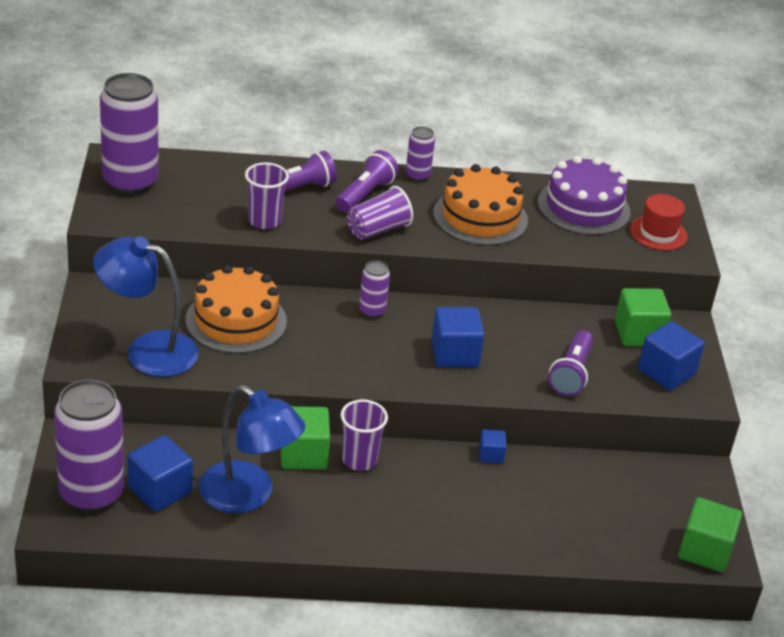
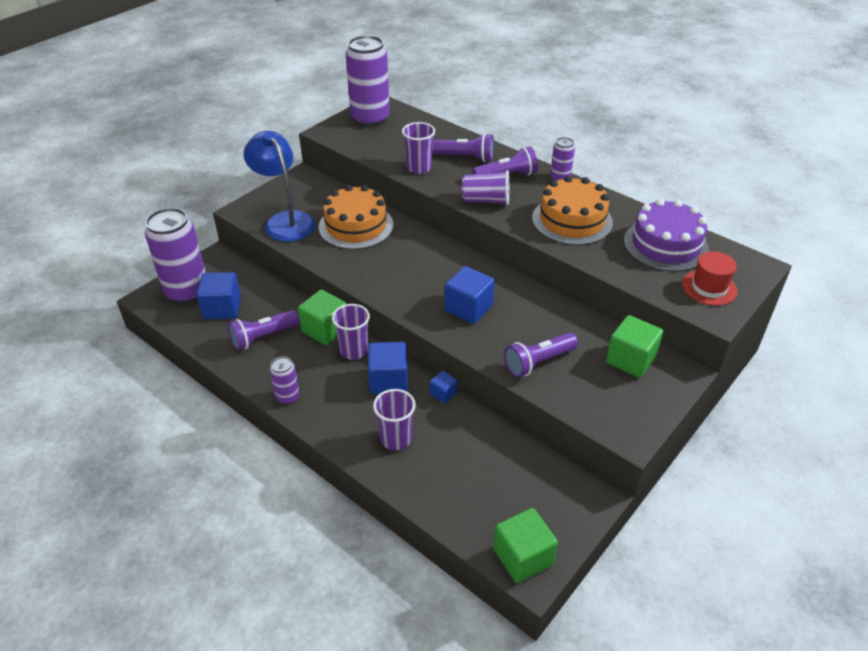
camera: 45 degrees right, 5 degrees up
(248, 495) = (263, 337): blue lamp -> purple flashlight
(372, 311) = (447, 256): purple can -> purple can (287, 397)
(498, 518) = (396, 439): none -> purple cup
(666, 372) = (619, 399): blue cube -> blue cube (388, 380)

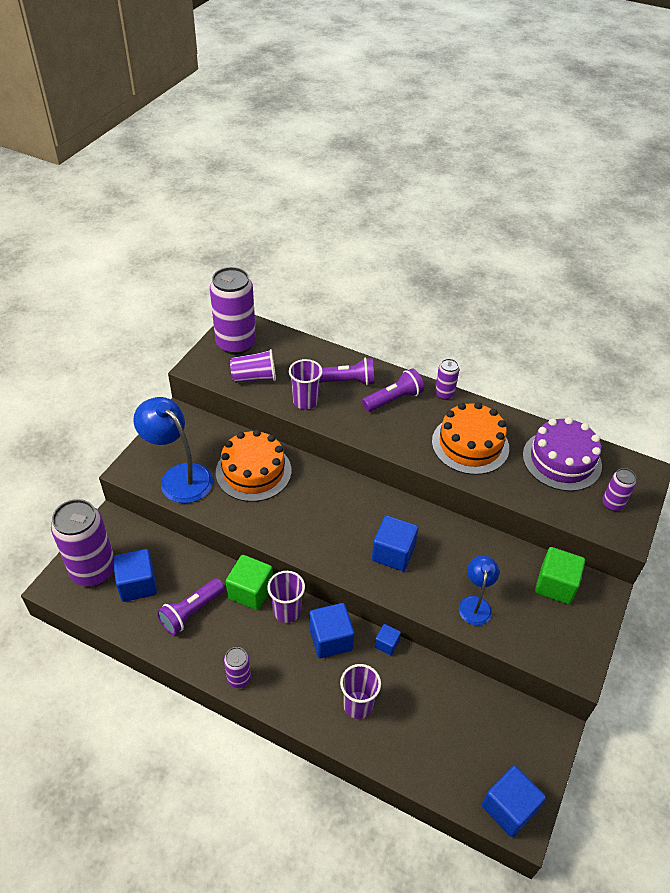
camera: 15 degrees left, 5 degrees up
(486, 200) = (383, 433): purple cup -> purple cup (254, 377)
(523, 557) = (509, 808): green cube -> blue cube
(538, 362) = (475, 604): purple flashlight -> blue lamp
(709, 287) = (612, 504): red hat -> purple can

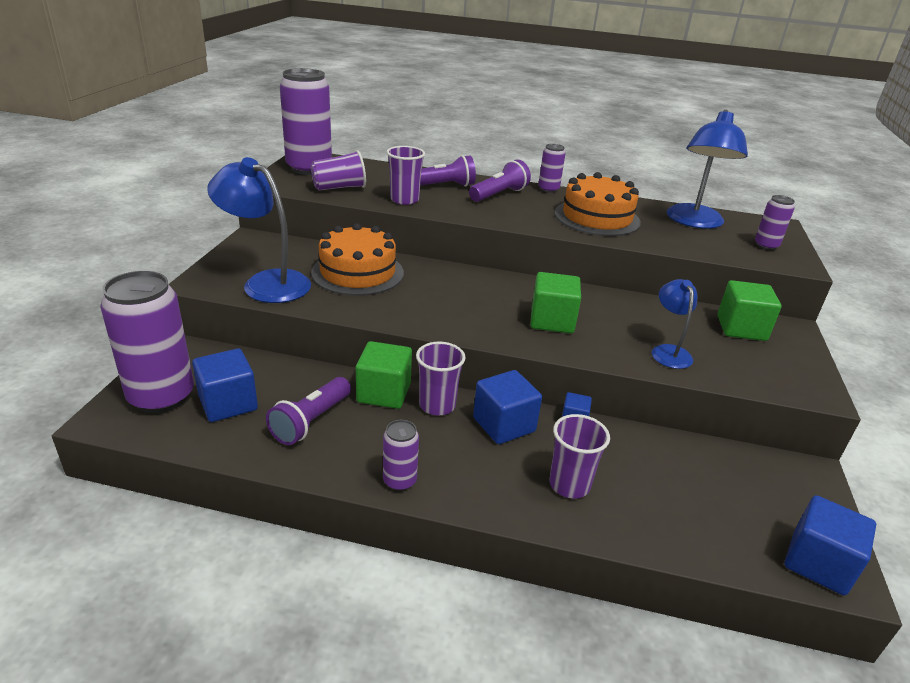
camera: 15 degrees left, 15 degrees down
(393, 553) = (552, 321): blue cube -> green cube
(561, 460) = (694, 222): purple cake -> blue lamp

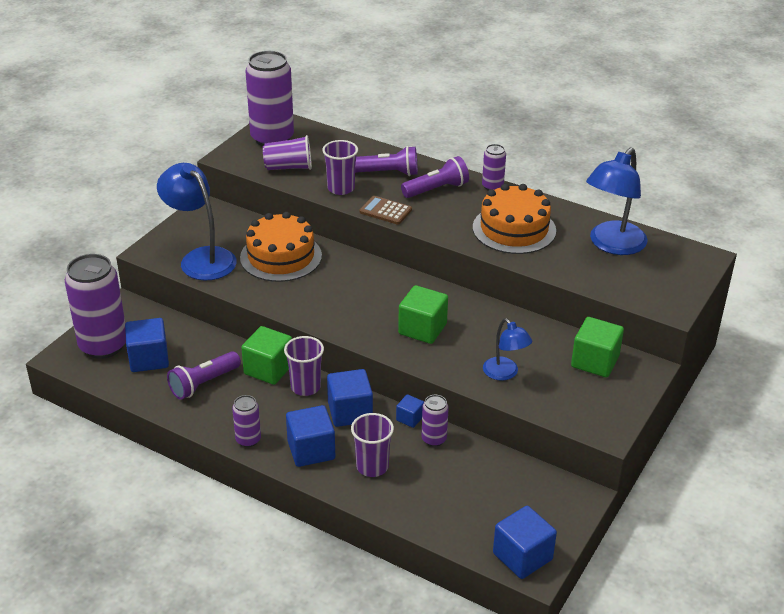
camera: 20 degrees right, 5 degrees up
(462, 213) = (385, 211): none -> brown calculator
(485, 479) = (311, 450): none -> blue cube
(668, 351) = (505, 373): blue lamp -> blue lamp turned 135 degrees clockwise
(766, 245) = (661, 282): purple can -> purple can (434, 439)

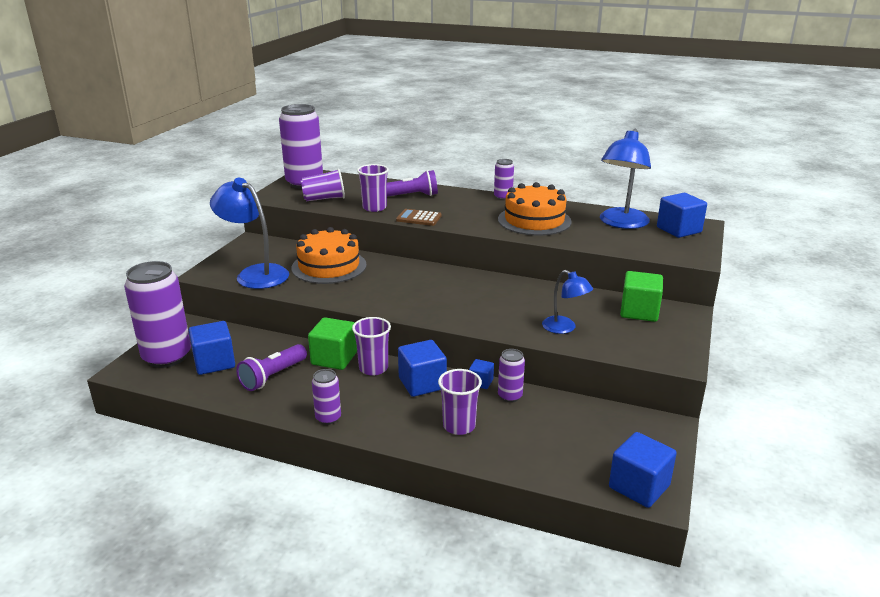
camera: 10 degrees left, 10 degrees down
(311, 450) = (394, 419): blue cube -> blue cube (679, 230)
(422, 329) = (475, 304): green cube -> none
(436, 189) = (457, 202): purple flashlight -> none

